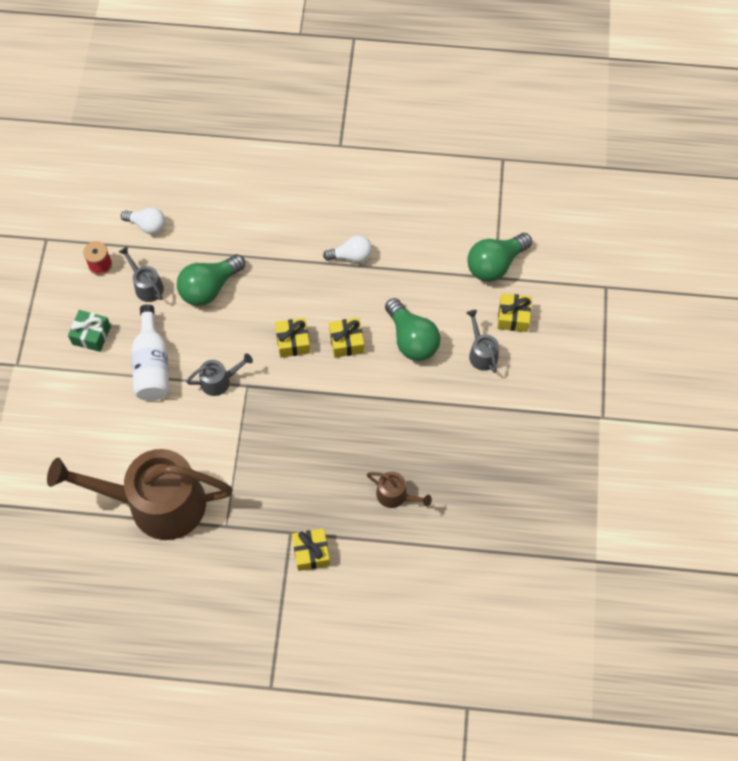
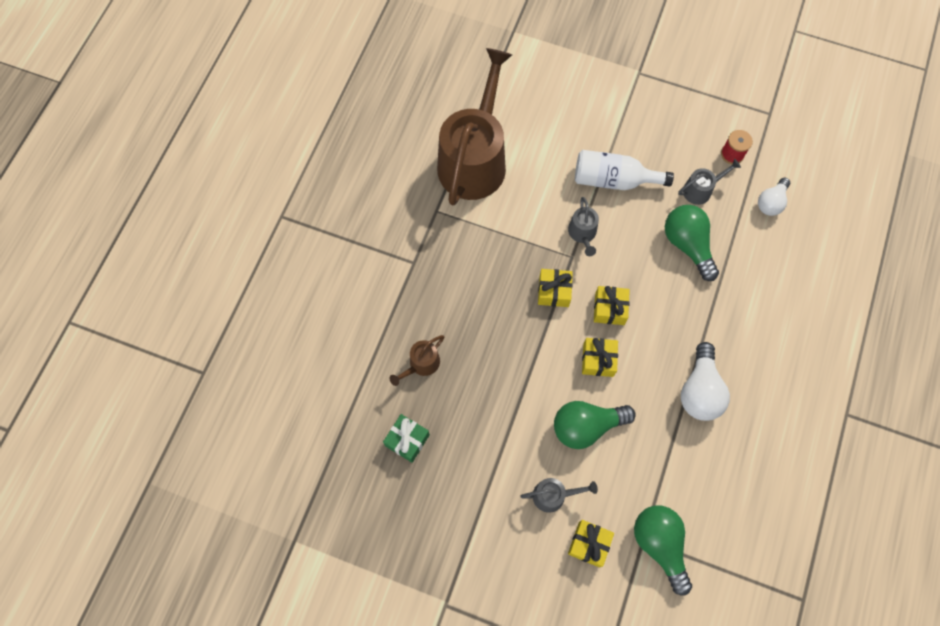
camera: 105 degrees right, 5 degrees up
(91, 335) = (656, 135): green gift -> green gift (407, 440)
(311, 552) = (389, 276): yellow gift -> yellow gift (554, 291)
(351, 256) = (699, 390): white light bulb -> white light bulb, size x1.56

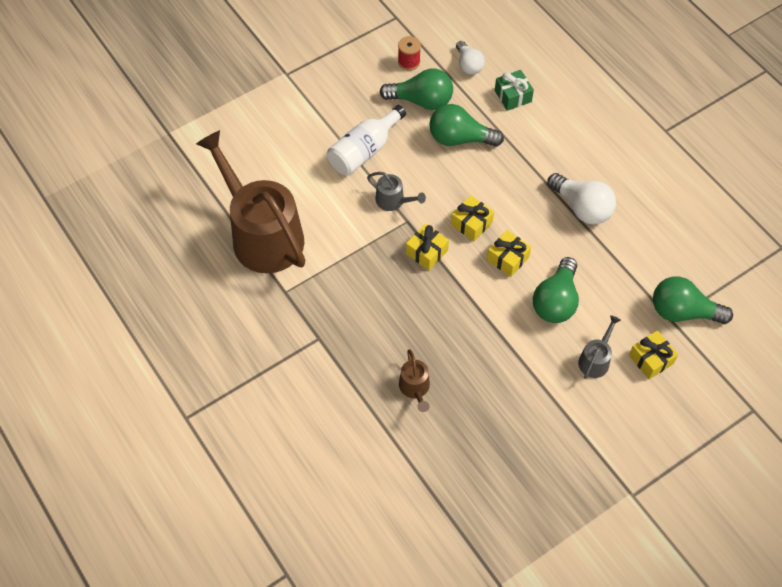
camera: 55 degrees left, 10 degrees down
(407, 440) = (474, 440): green gift -> green gift (513, 96)
(700, 190) = (421, 101): grey watering can -> green light bulb

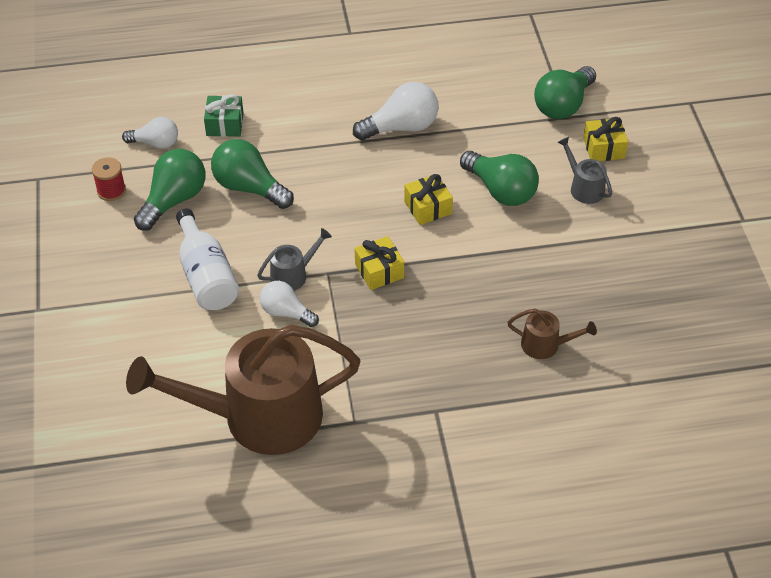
camera: 65 degrees left, 10 degrees down
(357, 211) = (286, 312): none -> white light bulb
(460, 139) = (249, 188): green light bulb -> green light bulb turned 90 degrees clockwise
(471, 224) = (366, 220): yellow gift -> none

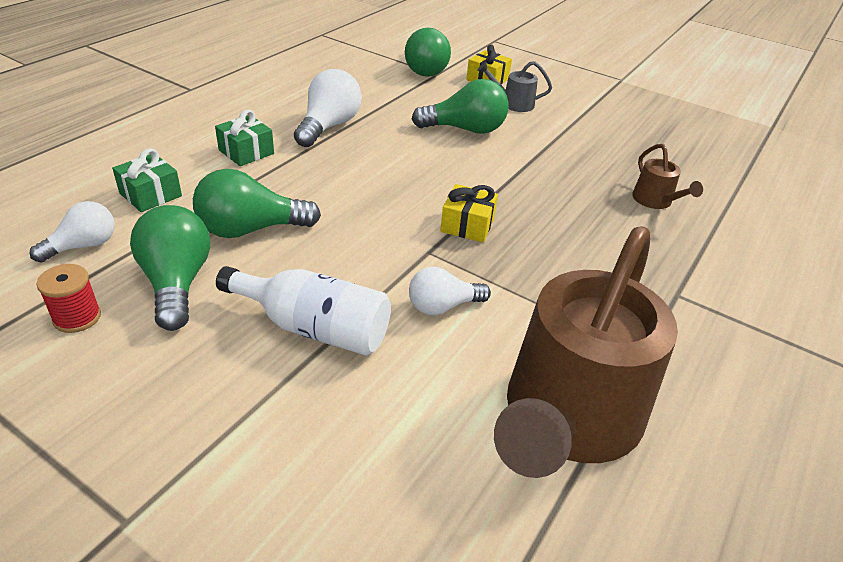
camera: 50 degrees left, 10 degrees down
(293, 275) = (400, 272): grey watering can -> none
(318, 120) = (246, 152): none -> green gift
(428, 207) = (432, 164): yellow gift -> none
(545, 345) = (655, 201): brown watering can -> brown watering can turned 105 degrees clockwise

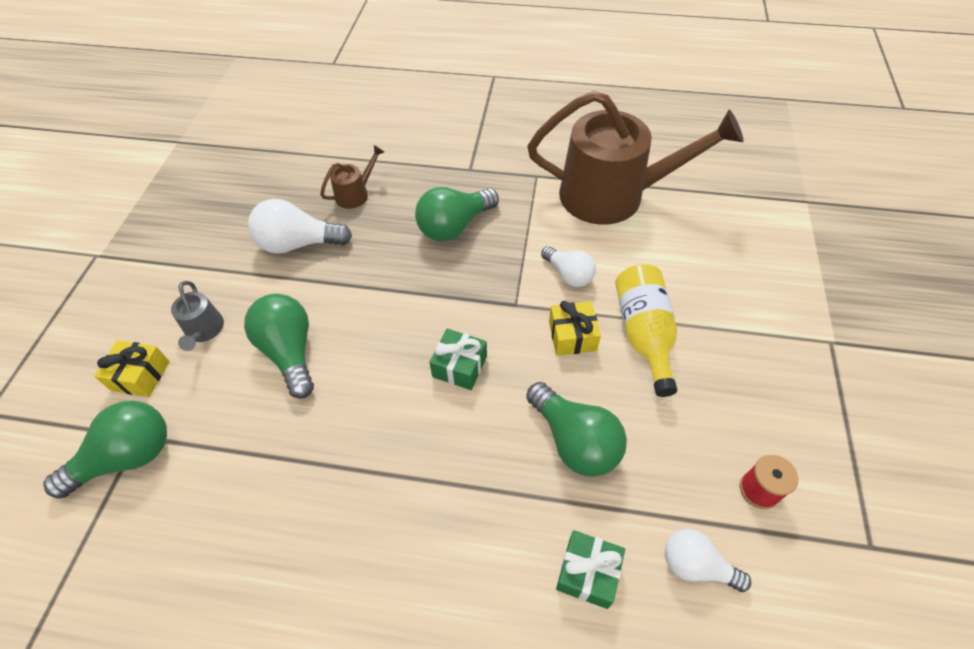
camera: 110 degrees left, 15 degrees up
(177, 283) = (674, 449): green light bulb -> green light bulb (455, 226)
(246, 152) = (451, 536): green gift -> green gift (459, 366)
(314, 328) = (643, 334): white bottle -> yellow bottle
(328, 126) = (347, 484): white light bulb -> white light bulb (298, 243)
(467, 225) = (463, 293): yellow gift -> yellow gift (572, 336)

